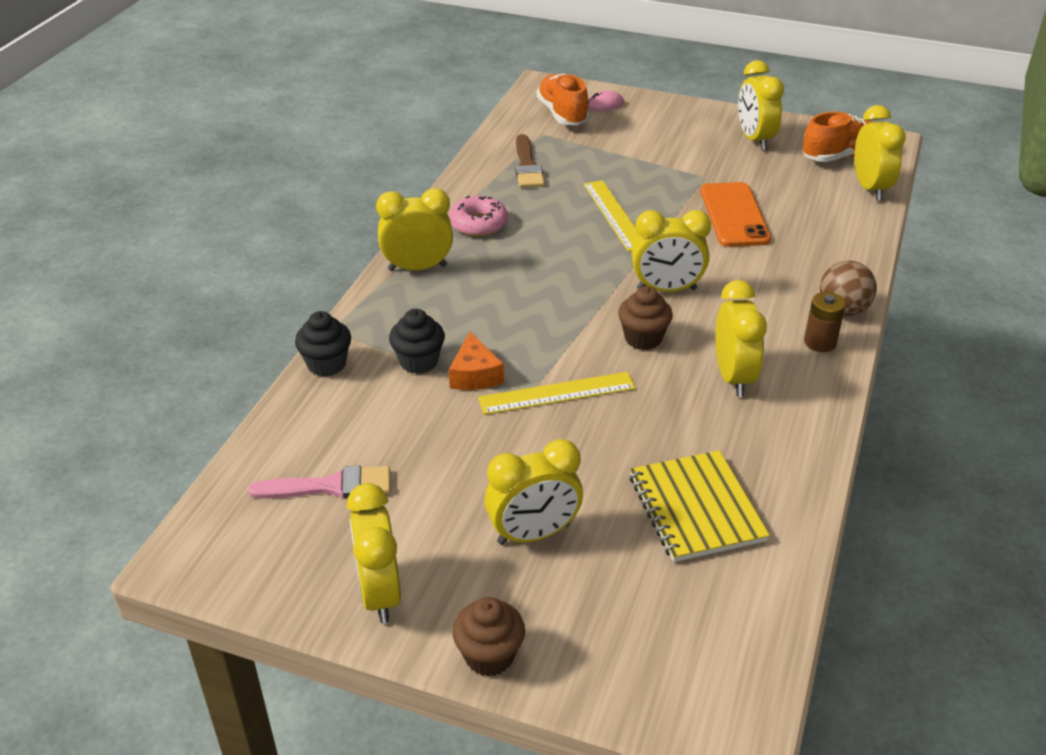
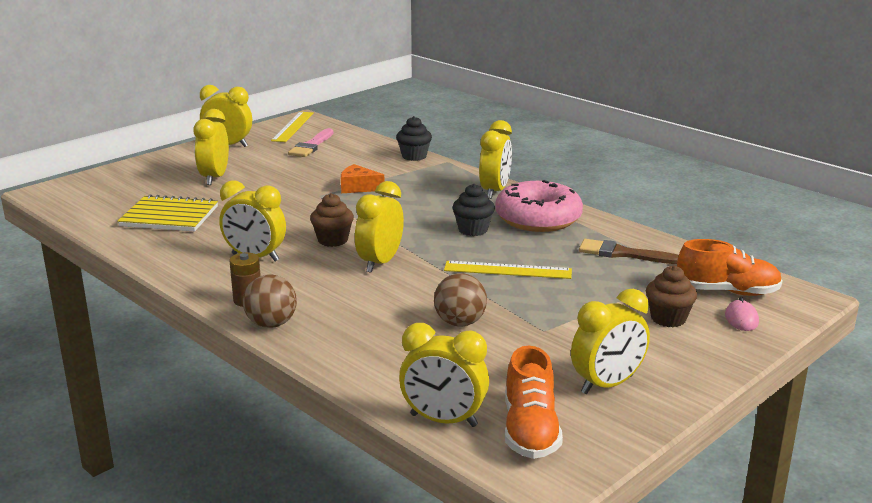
camera: 115 degrees right, 15 degrees down
(418, 362) = (389, 176): black cupcake -> black cupcake (473, 230)
(478, 224) = (538, 218): pink donut -> pink donut, size x1.69
(489, 656) = (161, 158): brown cupcake -> brown cupcake (668, 318)
(557, 393) = (312, 204): yellow ruler -> yellow ruler (293, 126)
(734, 215) = (460, 323): orange phone -> brown ball
(754, 139) = (607, 385): yellow clock -> yellow clock turned 135 degrees clockwise

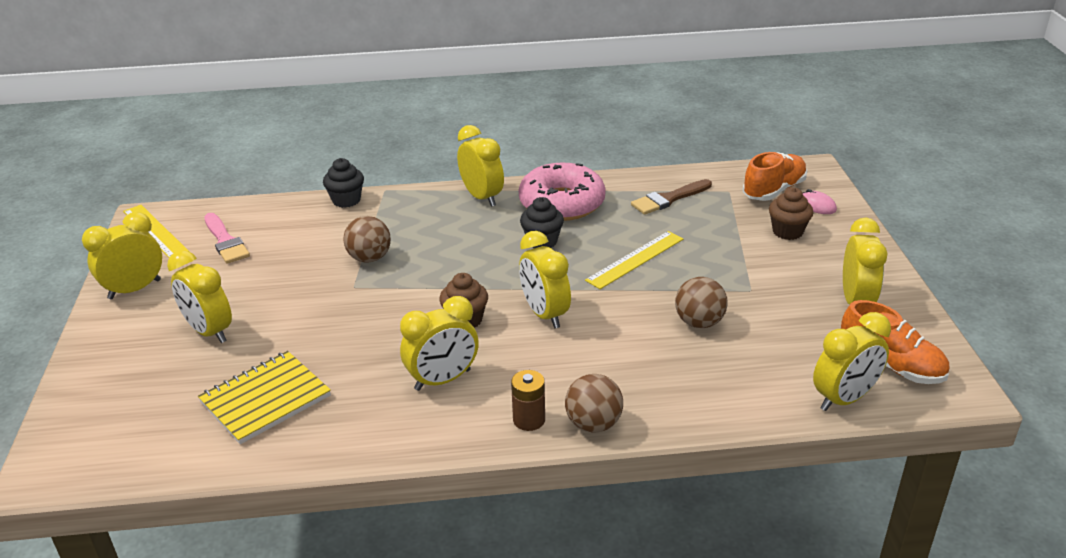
camera: 50 degrees left, 10 degrees up
(358, 187) = (369, 258): orange cheese -> brown ball

